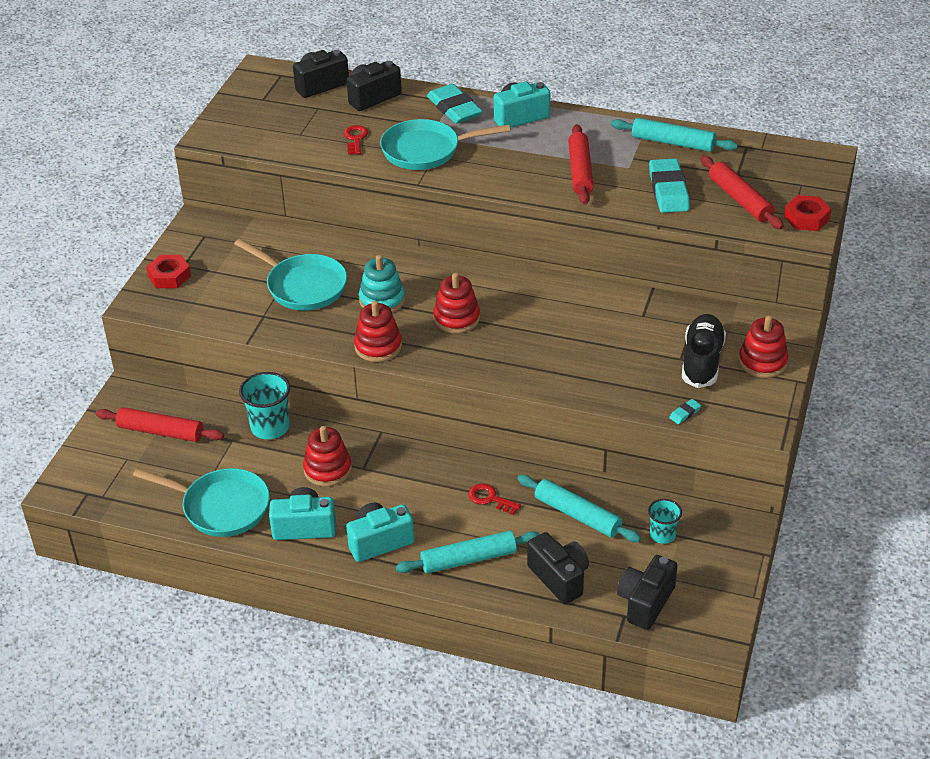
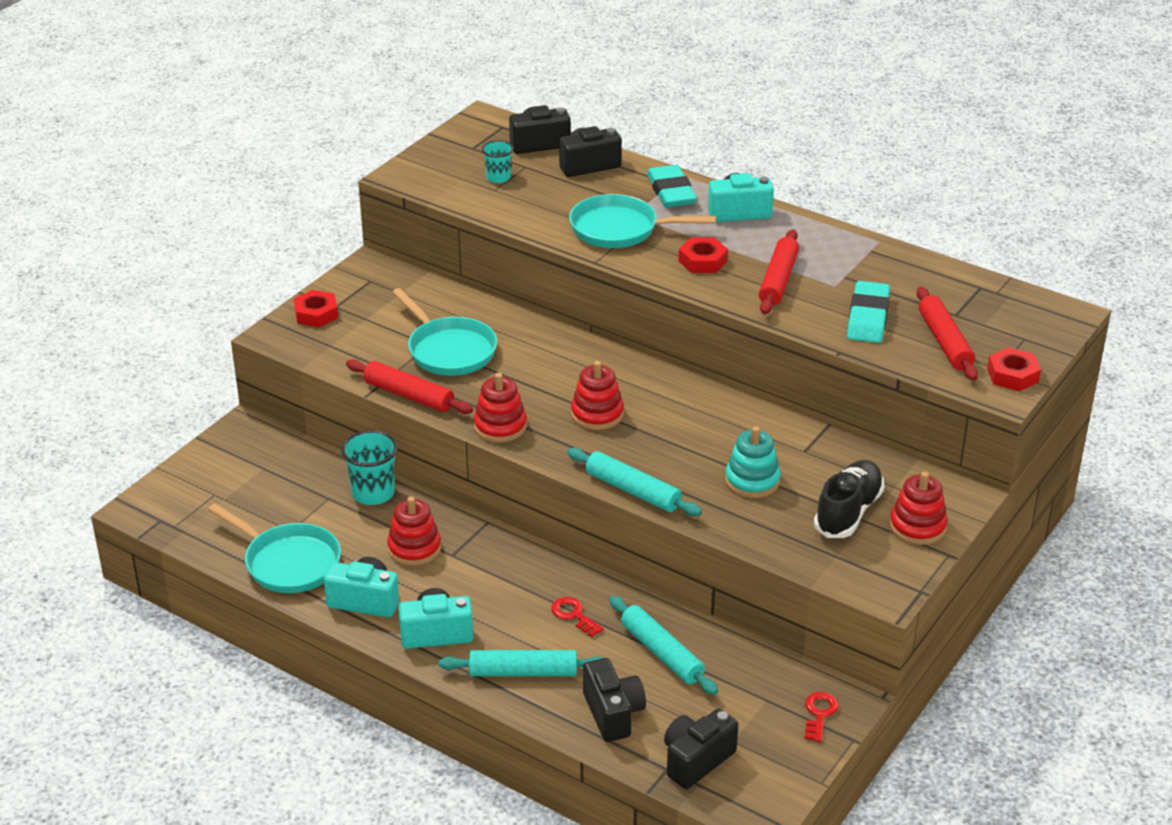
camera: 15 degrees right, 5 degrees down
(161, 431) = (260, 474): red rolling pin -> red rolling pin (409, 395)
(355, 139) = (550, 204): red key -> red key (819, 714)
(382, 300) = (526, 380): turquoise stacking toy -> turquoise stacking toy (752, 481)
(509, 166) = (702, 261): none -> red nut
(662, 535) = (747, 694): turquoise cup -> turquoise cup (498, 177)
(672, 143) = (897, 268): turquoise rolling pin -> turquoise rolling pin (632, 491)
(685, 413) = (803, 562): turquoise eraser -> none

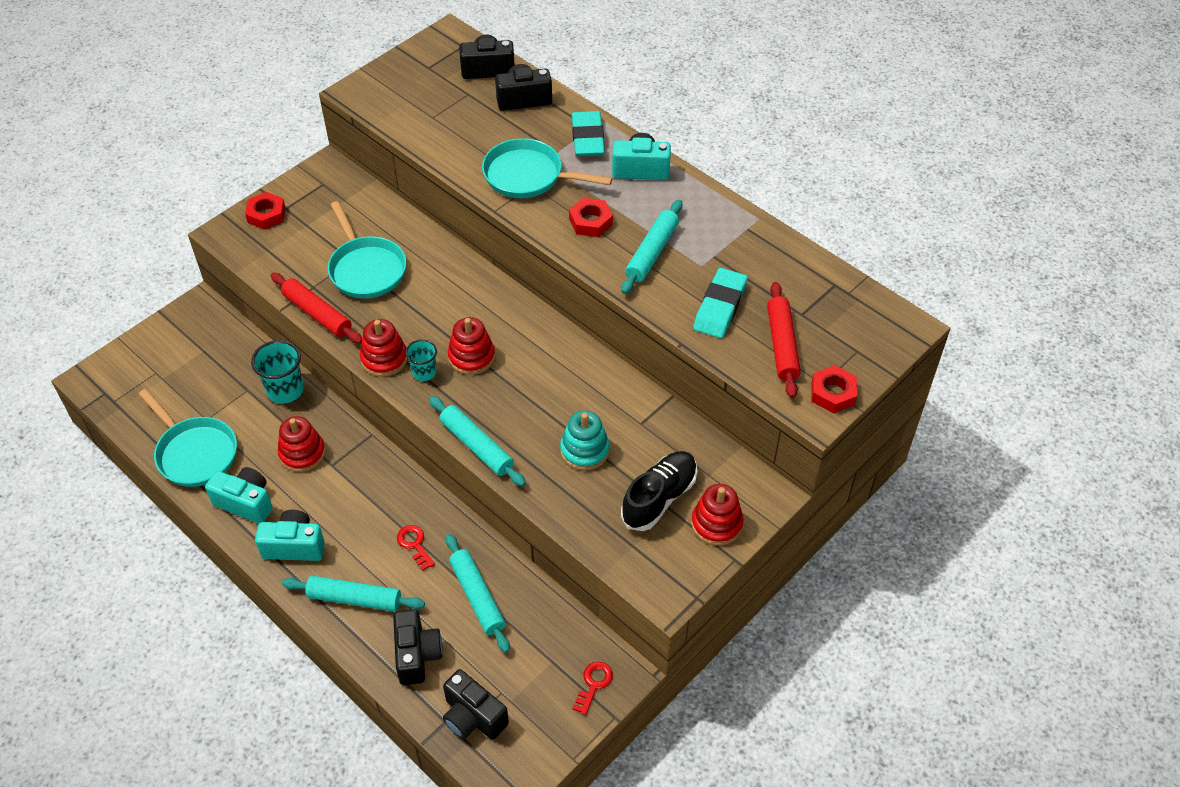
camera: 10 degrees right, 15 degrees up
(498, 177) = (440, 104): turquoise cup -> turquoise cup (424, 372)
(696, 760) = (473, 717): black camera -> black camera turned 105 degrees counterclockwise
(778, 280) = (652, 253): red rolling pin -> turquoise rolling pin

